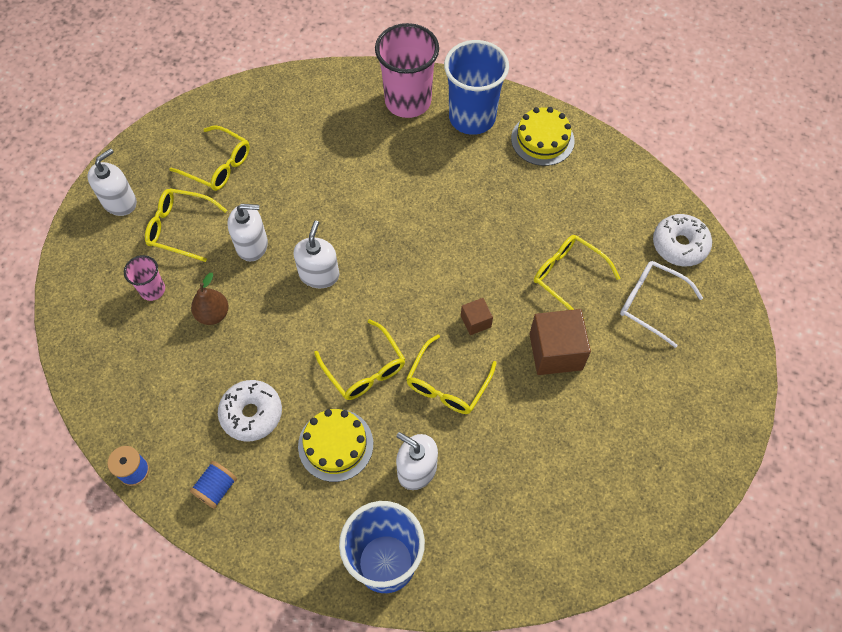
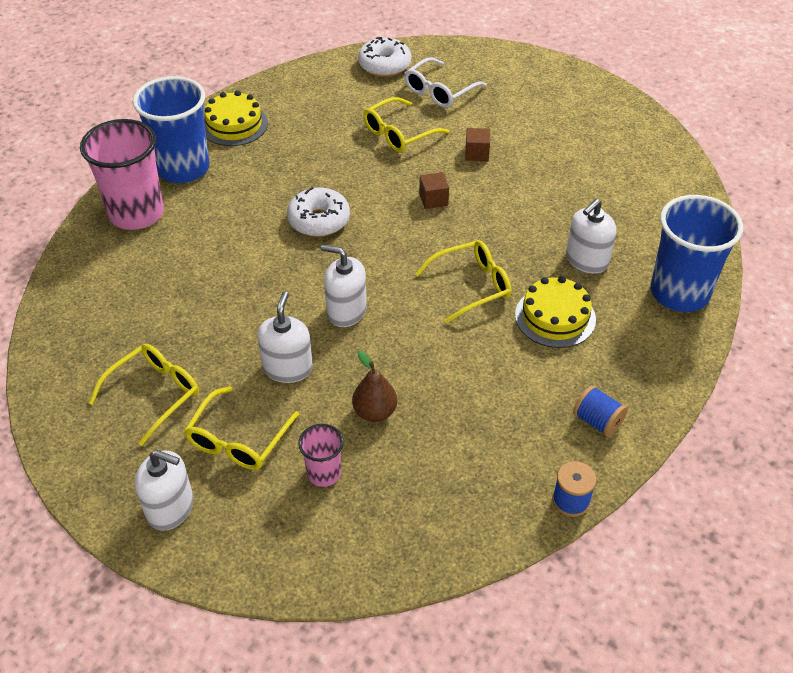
camera: 80 degrees left, 15 degrees down
(119, 202) = (170, 508): white soap dispenser -> white soap dispenser turned 150 degrees clockwise
(251, 414) = (511, 384): white donut -> white donut (319, 220)
(447, 383) = (498, 227): yellow glasses -> none
(555, 351) = (476, 153): brown cube -> brown cube, size x0.52

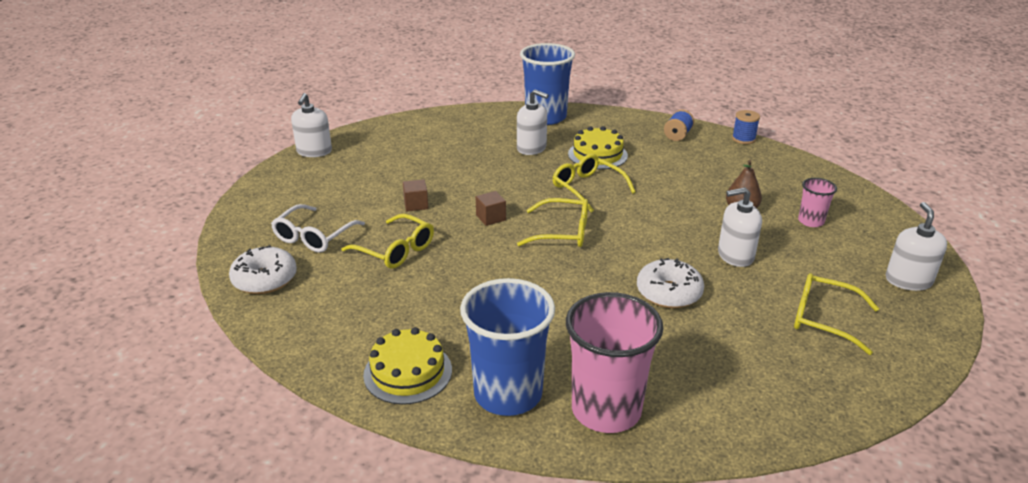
camera: 105 degrees left, 15 degrees down
(238, 439) = (821, 263): yellow glasses -> yellow glasses (562, 232)
(319, 220) = (549, 274): white donut -> white donut (669, 293)
(346, 311) = (654, 239): white soap dispenser -> white soap dispenser (314, 151)
(440, 91) = (314, 236): white glasses -> white glasses turned 90 degrees clockwise

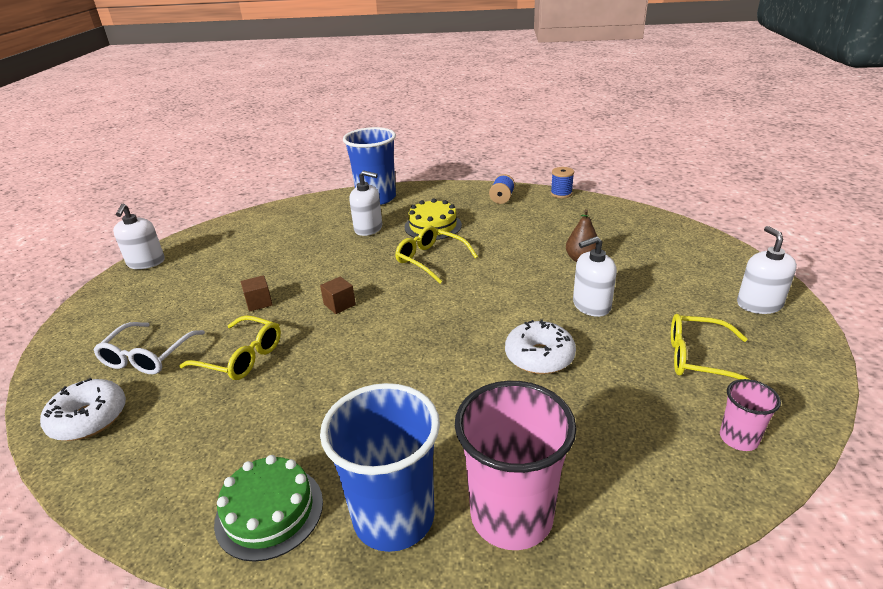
camera: 10 degrees left, 0 degrees up
(408, 372) = (269, 511): yellow cake -> green cake
(562, 232) = (415, 308): yellow glasses -> none
(811, 221) = (648, 260): pink cup -> pink cup (738, 438)

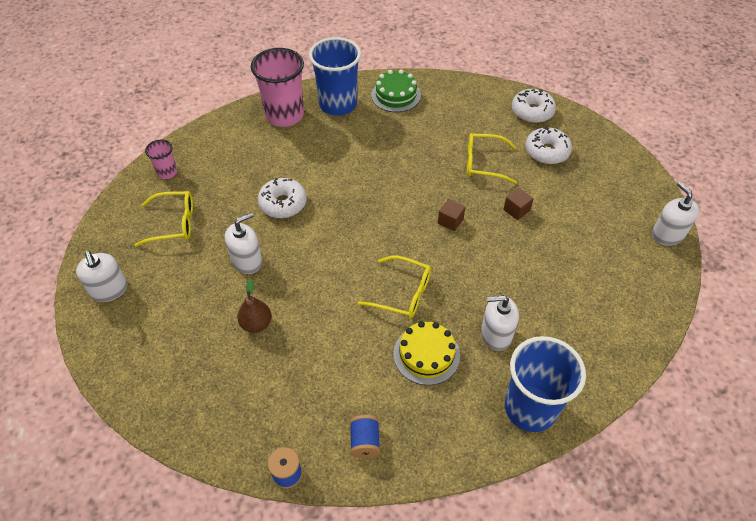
camera: 160 degrees right, 20 degrees up
(148, 356) = (546, 151): white glasses -> white donut

